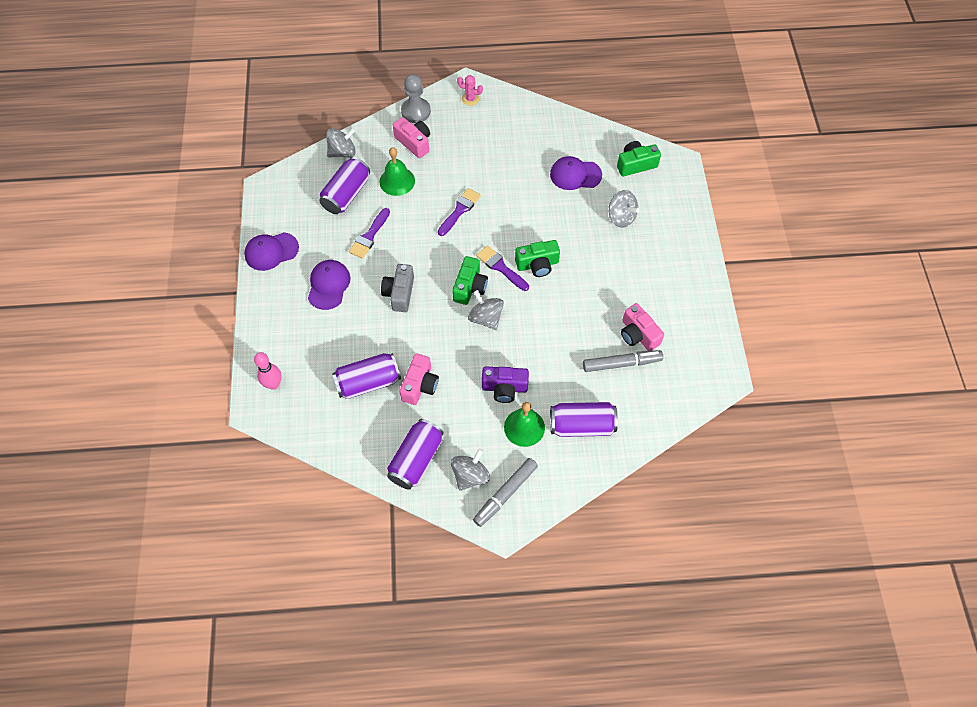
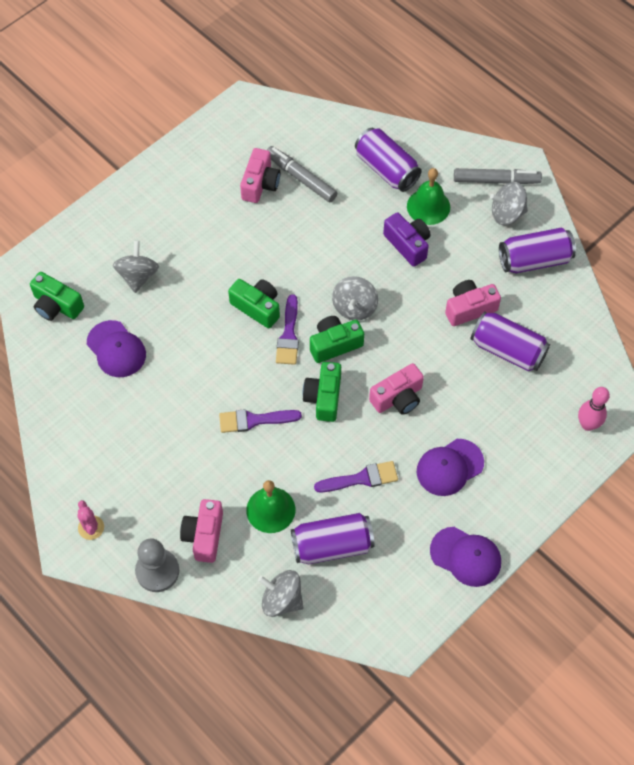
camera: 130 degrees left, 0 degrees up
(399, 293) = (398, 398): grey camera -> pink camera
(439, 255) = (324, 397): none -> green camera

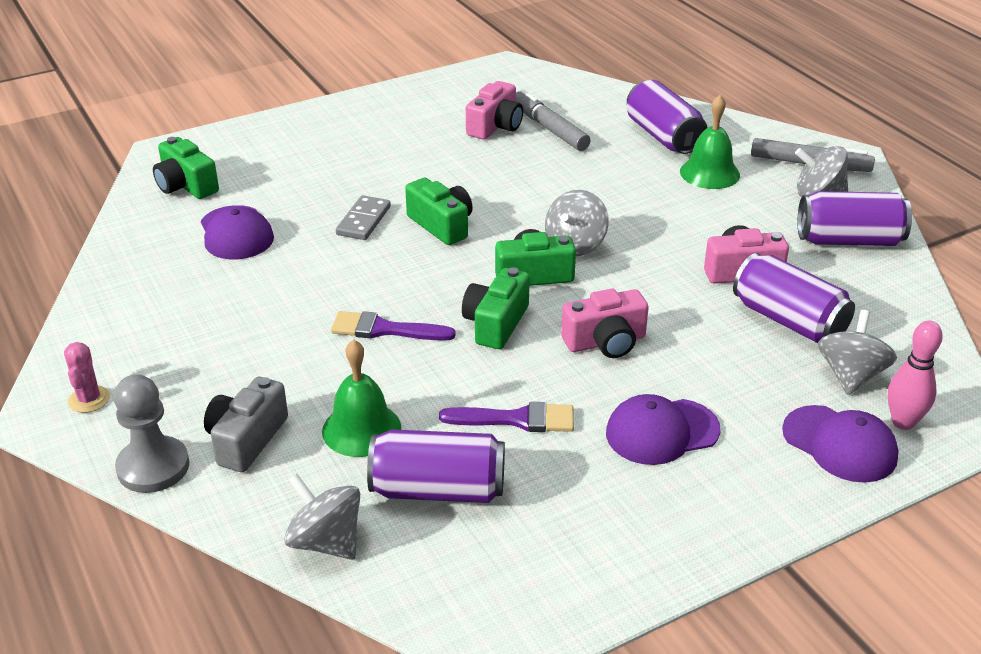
camera: 15 degrees right, 25 degrees down
(138, 276) = (302, 176): grey spinning top -> grey spinning top (851, 375)
(201, 315) = (364, 221): none -> grey domino
(204, 535) = (246, 439): pink camera -> grey camera
(288, 335) = (473, 256): purple brush -> none
(408, 244) = (671, 201): purple camera -> none
(466, 557) = (656, 548): purple cap -> purple cap (839, 444)

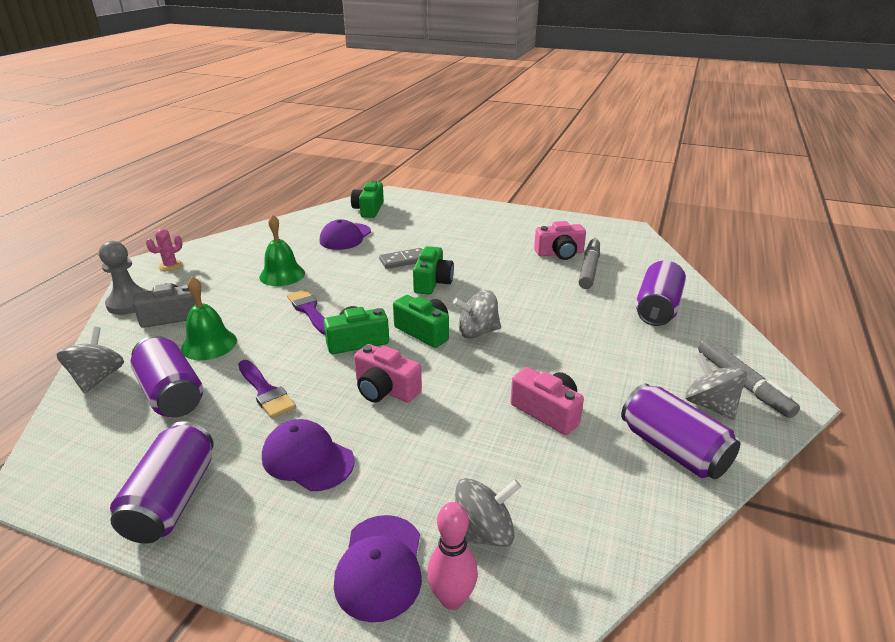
camera: 50 degrees right, 5 degrees down
(709, 173) = (647, 345): green bell -> green bell (282, 275)
(789, 320) = (516, 463): purple can -> purple can (172, 500)

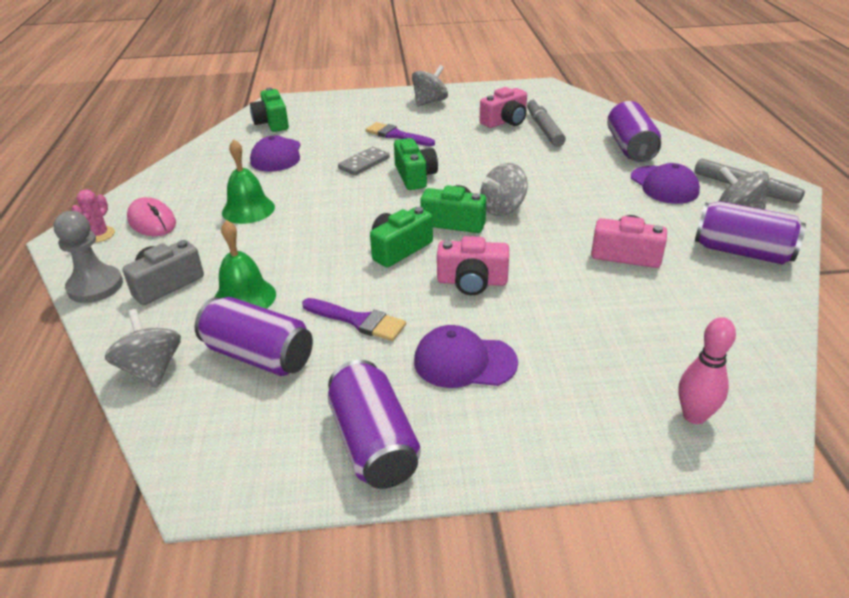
camera: 25 degrees left, 5 degrees up
(211, 265) = (152, 221): none -> pink mouse
(309, 310) = (318, 235): purple brush -> purple brush (396, 135)
(380, 567) = (617, 418): purple cap -> purple cap (664, 185)
(483, 533) = (669, 361): grey spinning top -> grey spinning top (430, 102)

